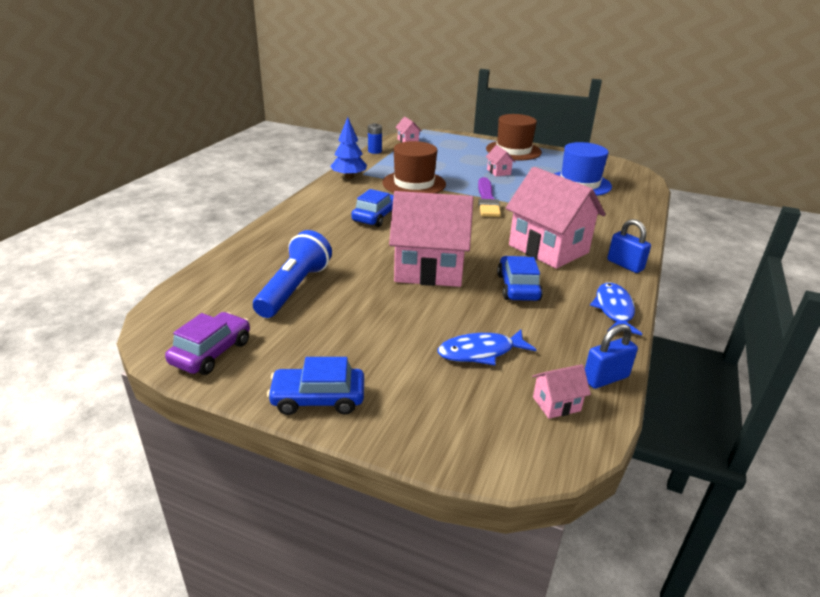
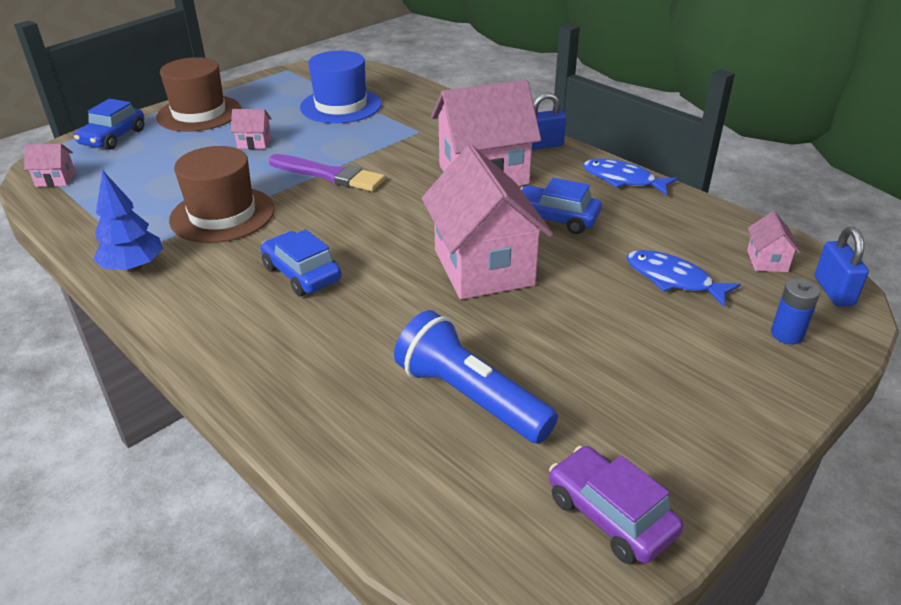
camera: 65 degrees left, 5 degrees up
(318, 399) = (736, 422): blue car -> blue car (113, 137)
(374, 151) = (58, 219): blue battery -> blue battery (787, 334)
(429, 270) = (483, 267): pink house -> pink house turned 45 degrees counterclockwise
(480, 352) = (673, 279): blue fish -> blue fish turned 120 degrees clockwise
(605, 378) = (733, 222): blue padlock -> blue padlock (833, 291)

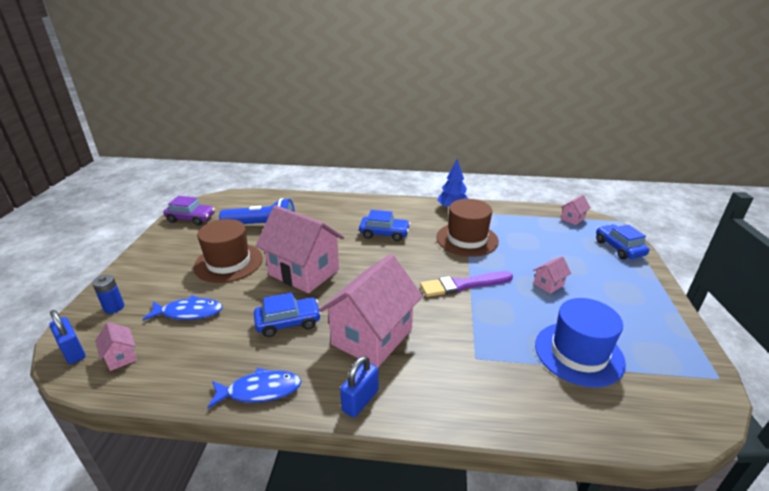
camera: 140 degrees right, 5 degrees down
(199, 113) = (633, 288): brown hat -> brown hat (228, 263)

